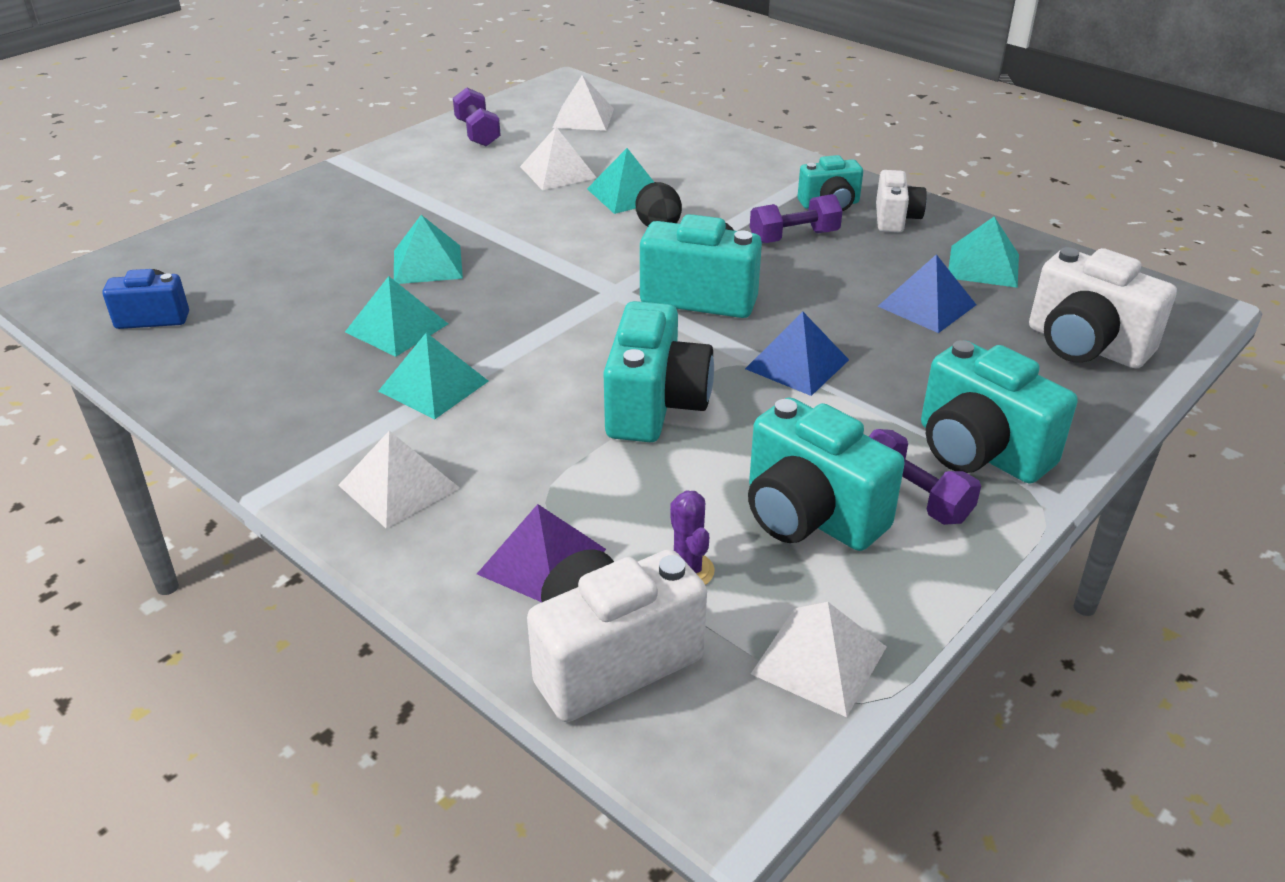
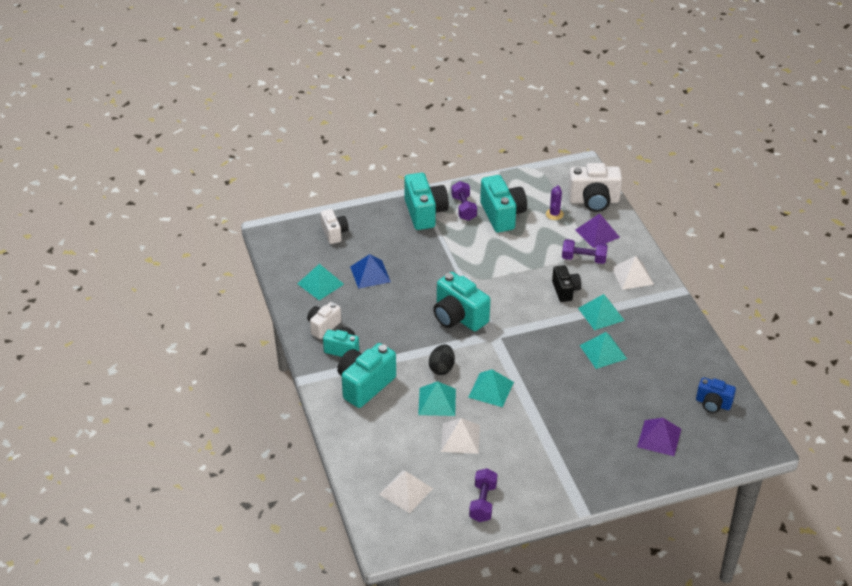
camera: 150 degrees left, 5 degrees up
(246, 250) = (659, 437): none -> purple pyramid
(427, 264) = (571, 388): turquoise pyramid -> turquoise pyramid (491, 389)
(535, 403) = (565, 290): none -> black camera
(655, 406) = (521, 272): turquoise camera -> turquoise camera (365, 385)
(794, 237) = (383, 335): purple dumbbell -> purple dumbbell (583, 259)
(797, 364) = (451, 268): blue pyramid -> none
(819, 660) = (536, 180): white pyramid -> none
(1085, 346) = (334, 233): white camera -> white camera, size x0.60

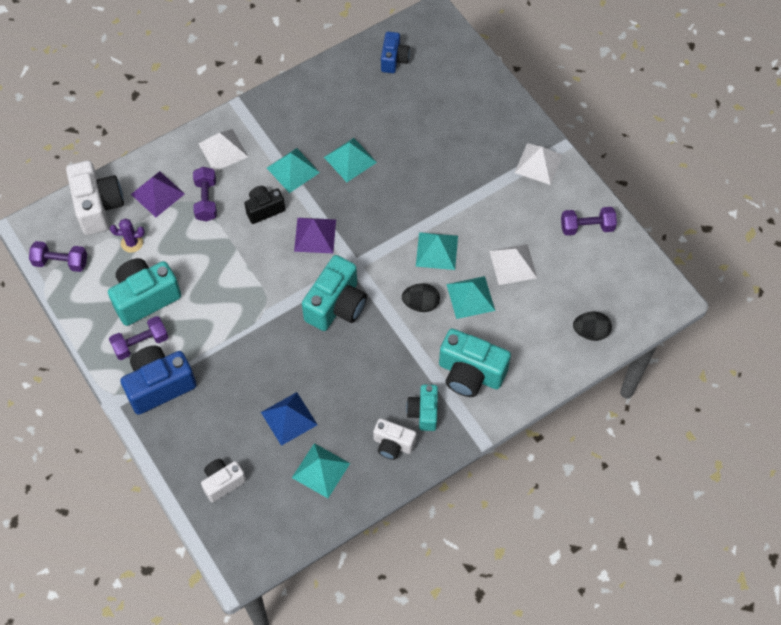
camera: 105 degrees left, 20 degrees up
(372, 475) = (590, 332): none -> black egg
(406, 491) = (599, 296): white pyramid -> white pyramid (538, 164)
(425, 213) = (159, 385): turquoise camera -> blue camera
(548, 177) = (61, 262): none -> purple dumbbell
(659, 437) = (453, 97): purple pyramid -> purple pyramid (315, 235)

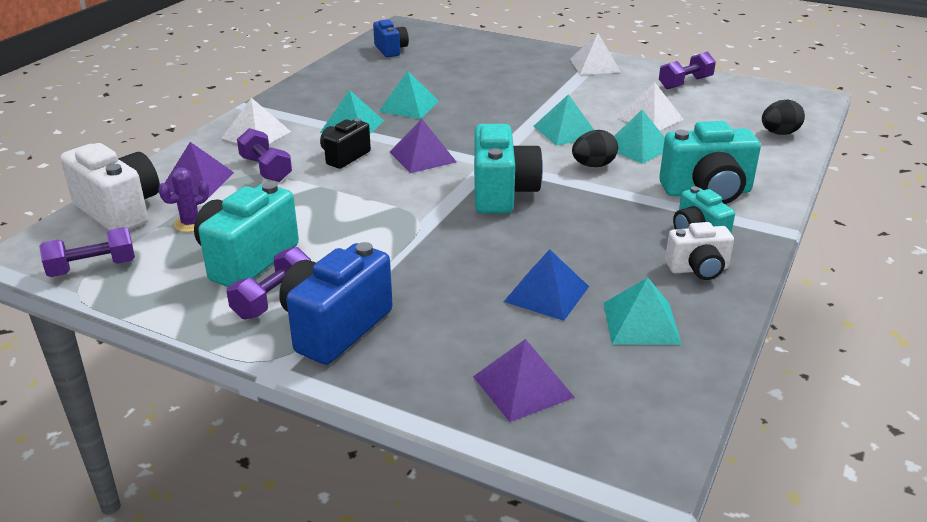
camera: 30 degrees left, 30 degrees down
(223, 482) = (523, 386): white camera -> purple pyramid

